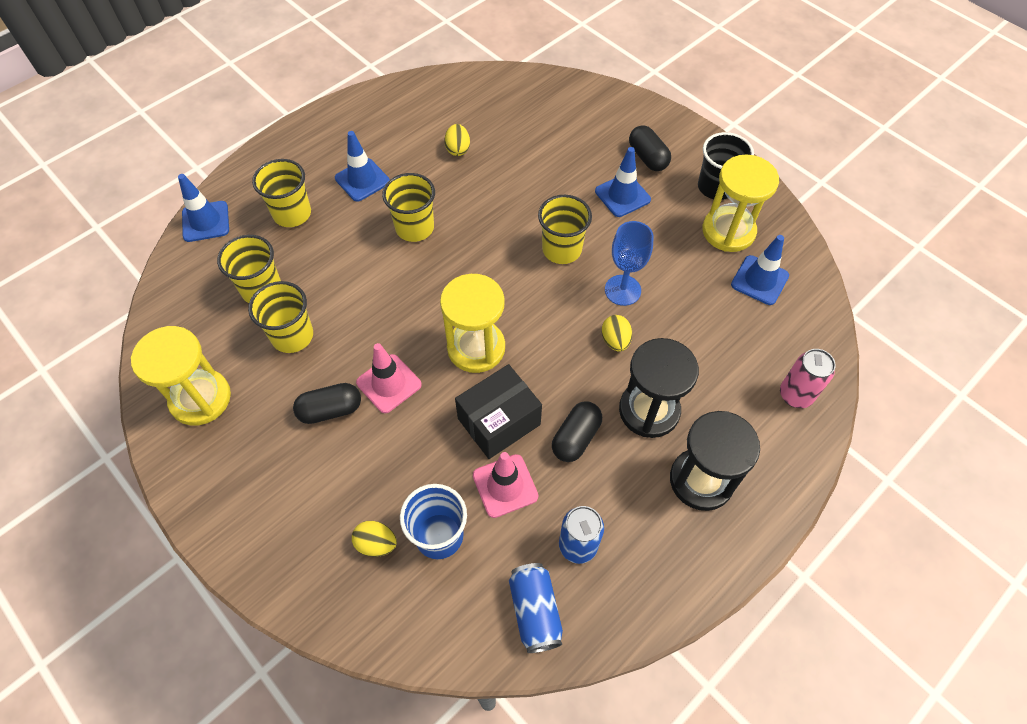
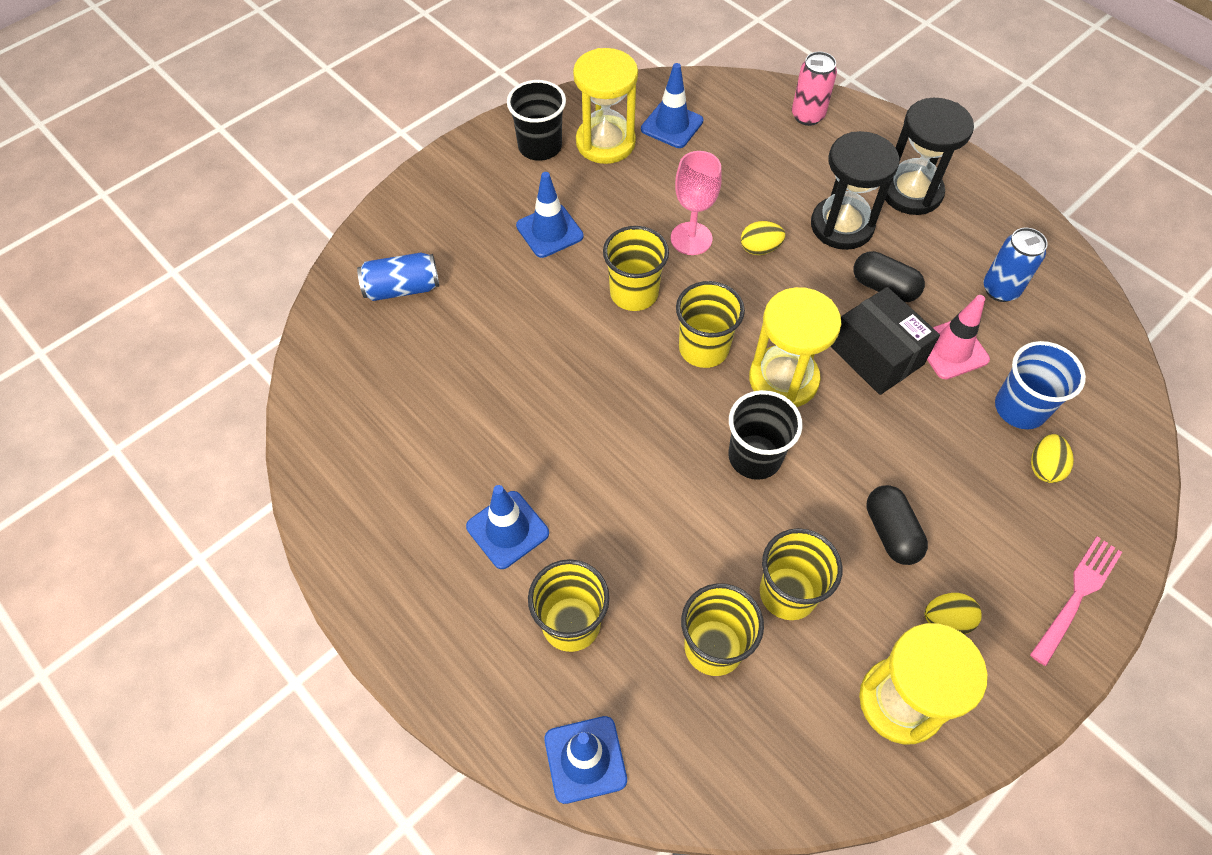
camera: 90 degrees left, 0 degrees up
(255, 543) = (1077, 596): none -> pink fork
(389, 383) = (844, 469): pink traffic cone -> none
(405, 323) = (754, 457): none -> black cup
(414, 228) = (599, 455): yellow cup -> yellow cup (703, 348)
(458, 149) = (456, 408): yellow egg -> yellow egg (946, 620)
(535, 611) = (1073, 325): blue can -> blue can (402, 288)
(622, 290) = (691, 238): blue goblet -> pink goblet
(647, 157) = (488, 203): black capsule -> none

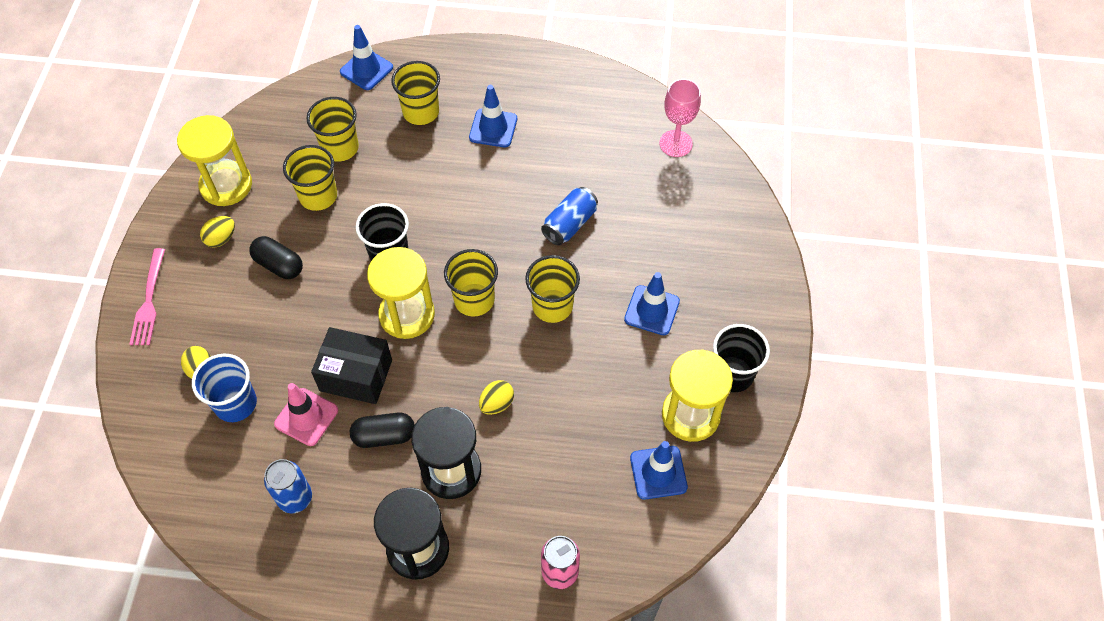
camera: 140 degrees right, 0 degrees up
(402, 288) = (697, 206): blue can -> blue can (569, 224)
(691, 238) = (551, 376): pink goblet -> pink goblet (675, 143)

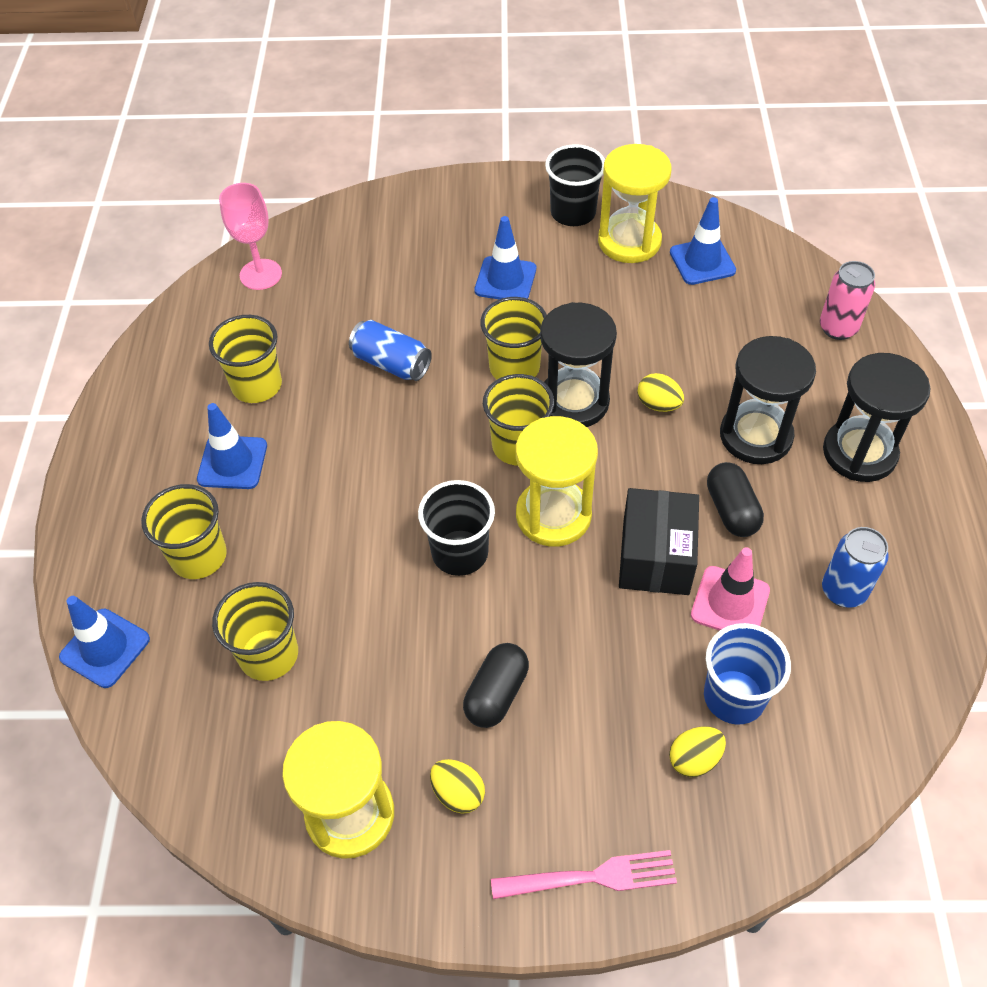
camera: 95 degrees left, 5 degrees down
(318, 196) = (364, 666): yellow cup -> yellow cup (257, 385)
(510, 343) = (574, 402): none -> black hourglass

